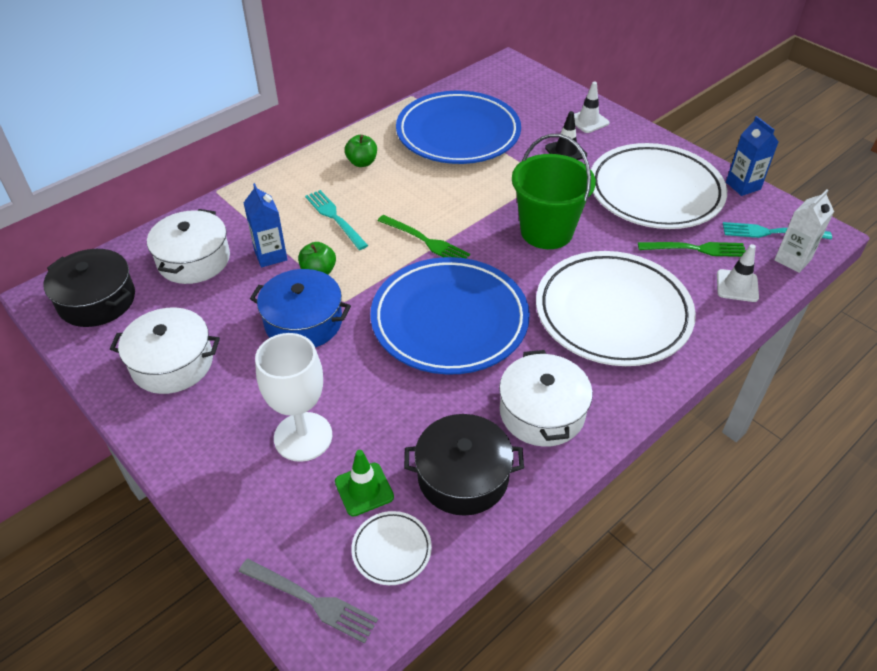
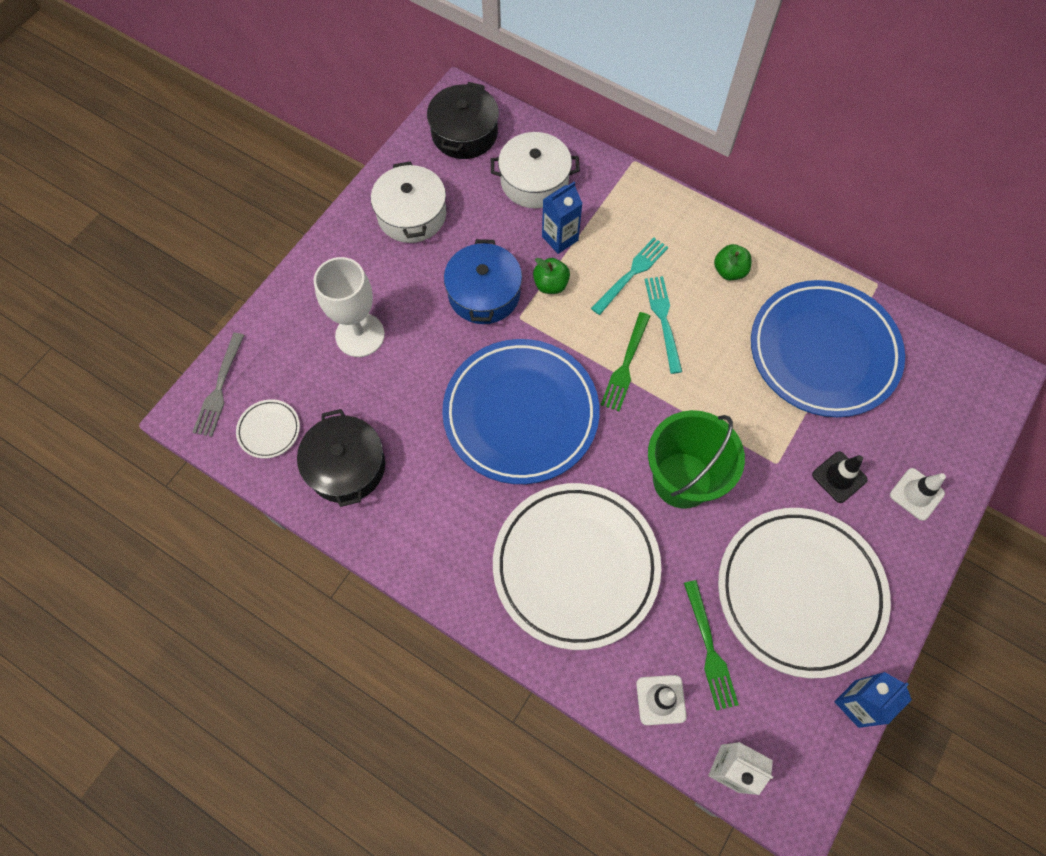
camera: 75 degrees right, 20 degrees up
(364, 489) = (319, 395): green traffic cone -> none
(542, 412) = (429, 518): white pot -> none
(771, 232) = (773, 741): turquoise fork -> turquoise fork (663, 320)

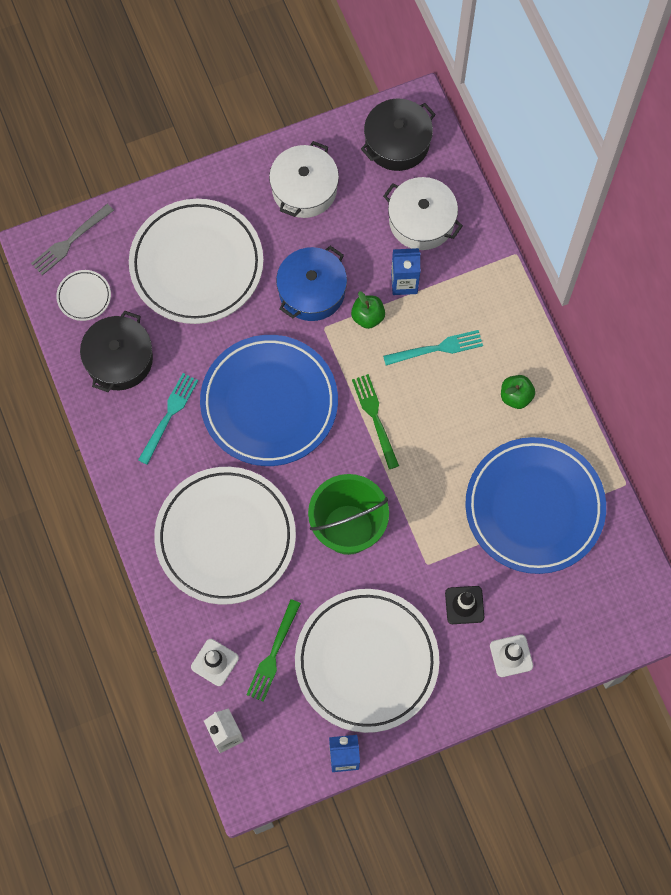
camera: 35 degrees right, 5 degrees up
(360, 335) = (196, 264): white goblet -> white plate
(626, 365) = (375, 417): green fork -> green fork turned 105 degrees clockwise
(663, 320) = (431, 401): turquoise fork -> turquoise fork (169, 415)

